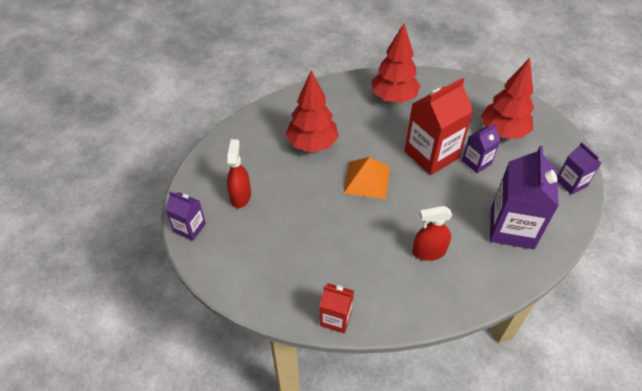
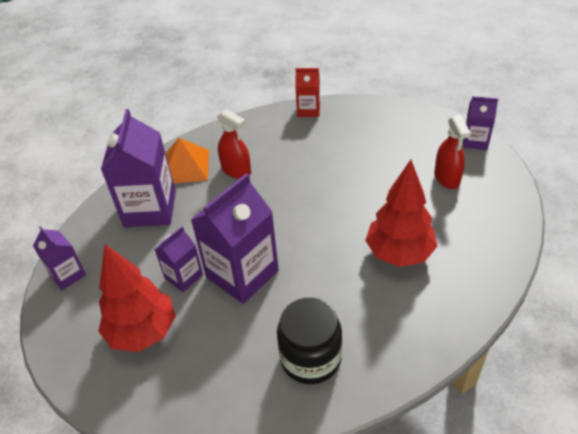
camera: 170 degrees right, 5 degrees down
(367, 180) = (315, 224): orange pyramid -> orange pyramid (185, 166)
(393, 98) = (310, 358): red tree -> black jar
(429, 251) = (236, 170): red spray bottle -> red spray bottle turned 60 degrees clockwise
(431, 154) = (242, 274): red carton -> purple carton

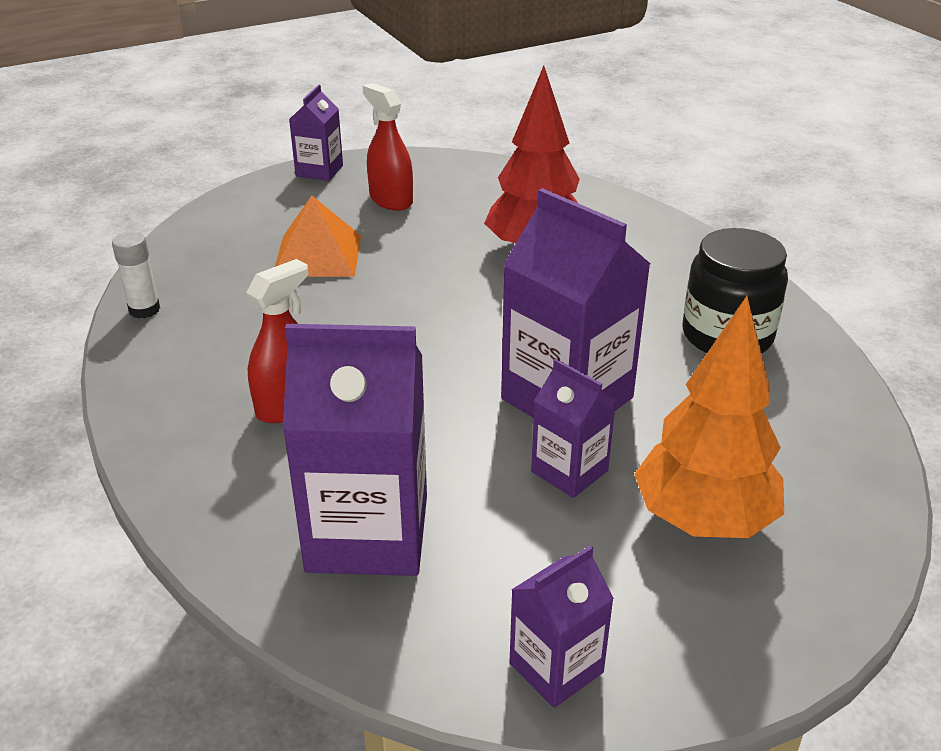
camera: 90 degrees left, 10 degrees down
(142, 332) = (703, 521): red tree -> orange tree
(185, 166) = (243, 480): orange pyramid -> orange pyramid (317, 255)
(308, 110) = (144, 310): red carton -> white glue stick
(447, 178) = (391, 200): red spray bottle -> red spray bottle turned 120 degrees counterclockwise

